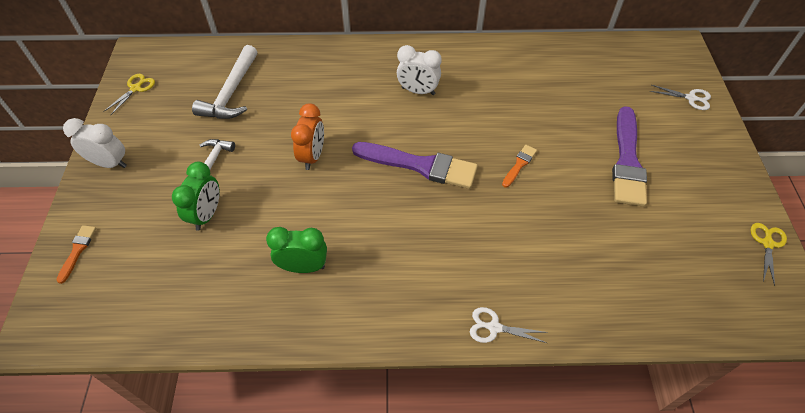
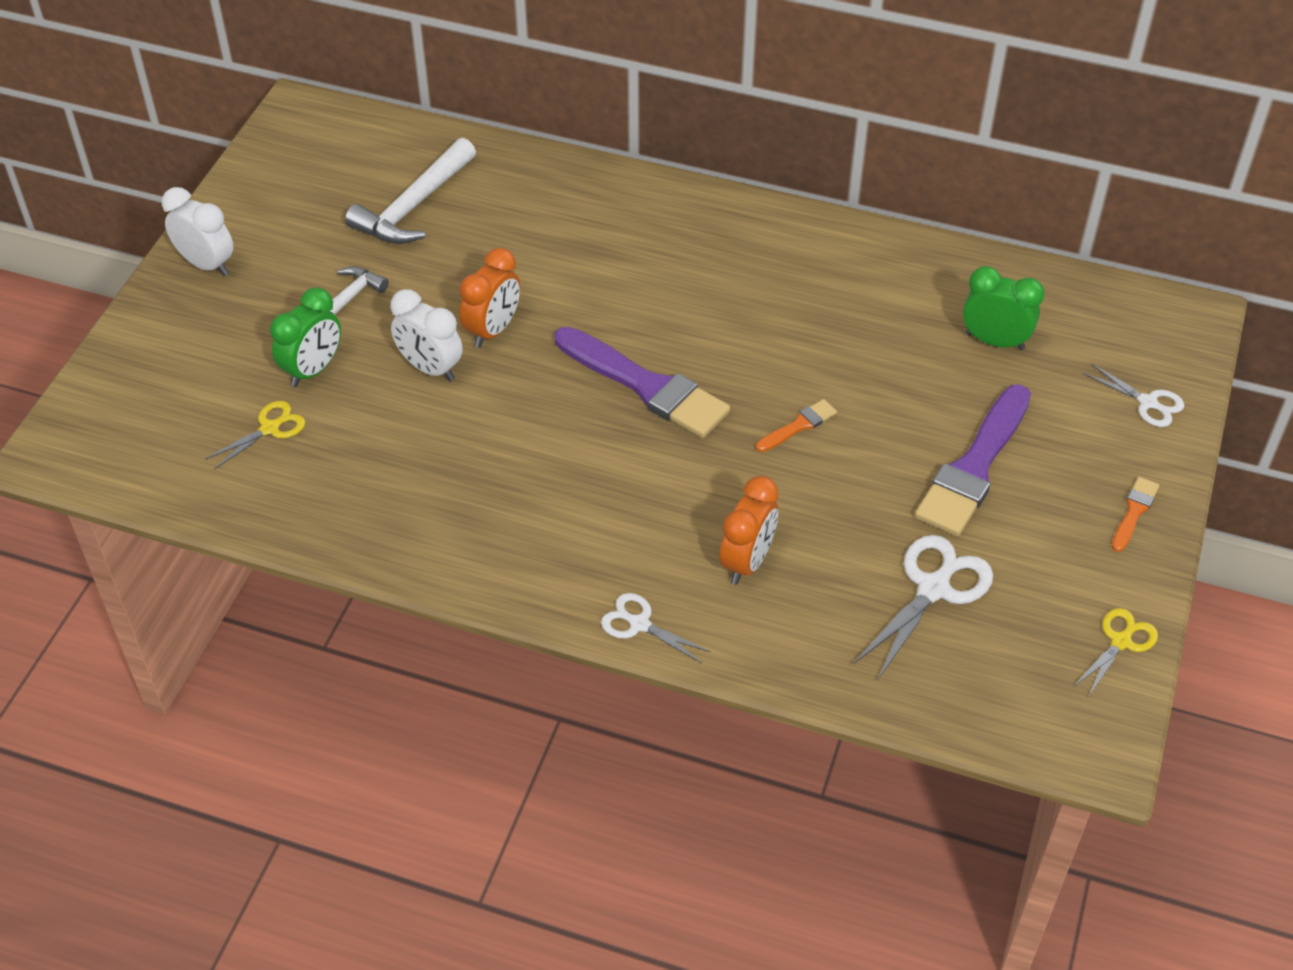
camera: 20 degrees right, 5 degrees down
(77, 251) = (129, 369): orange brush -> orange brush (1134, 512)
(135, 88) = (278, 165): yellow scissors -> yellow scissors (269, 429)
(303, 267) = (415, 474): green clock -> green clock (994, 341)
(418, 91) = (699, 276): white clock -> white clock (430, 368)
(536, 261) = (747, 561): none -> orange clock
(650, 244) = (933, 589): none -> white scissors

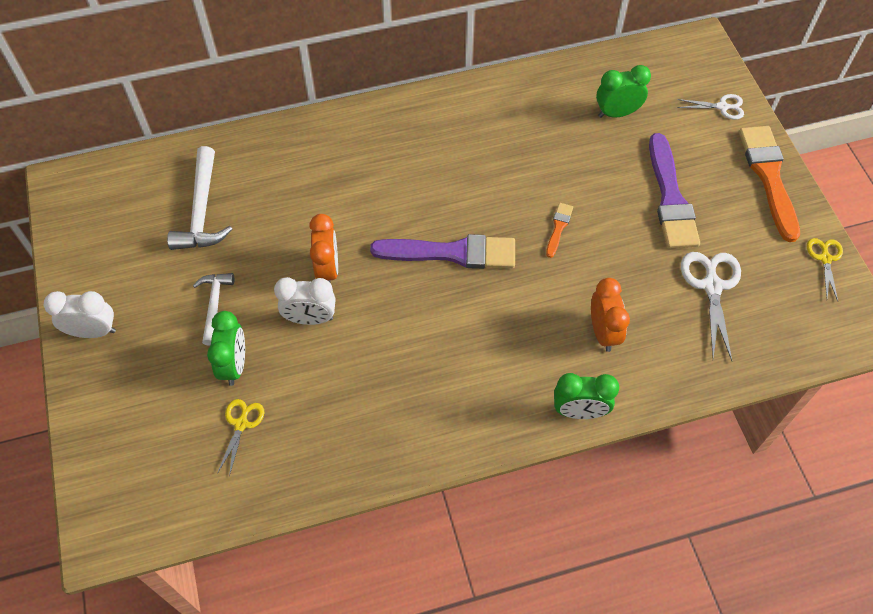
camera: 35 degrees left, 10 degrees up
(640, 624) = (579, 411): white scissors -> green clock
(1134, 512) = (769, 177): orange brush -> orange brush, size x2.18

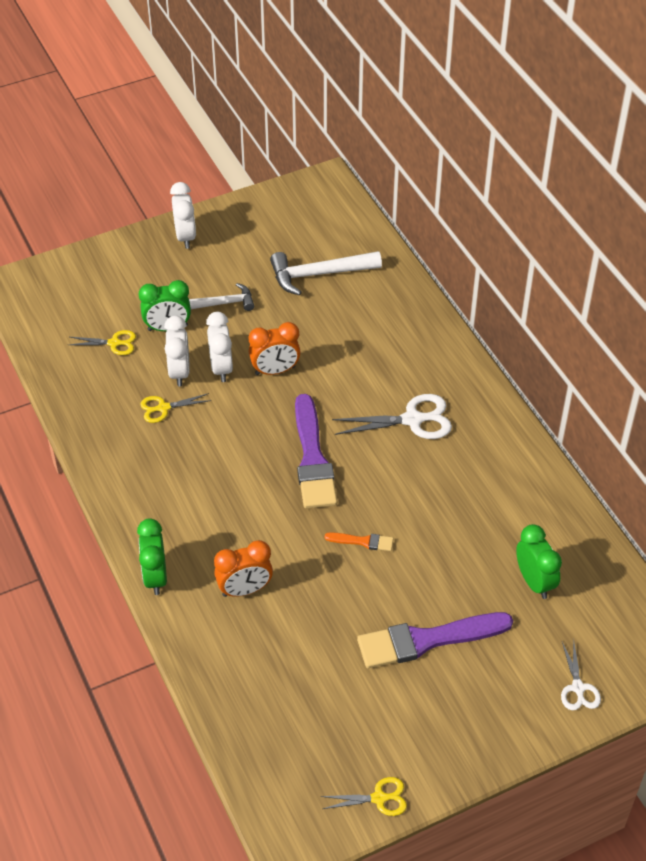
camera: 80 degrees right, 10 degrees down
(305, 360) = (179, 372): none -> white clock
(353, 381) = (163, 408): none -> yellow scissors
(712, 286) = (318, 684): white scissors -> white scissors (412, 420)
(769, 177) = (483, 739): orange brush -> none

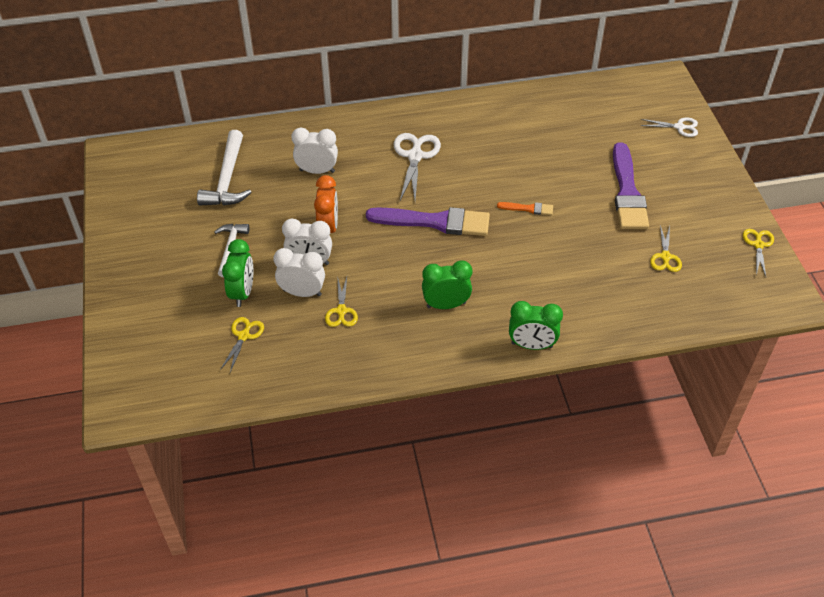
camera: 75 degrees left, 0 degrees up
(185, 237) = (128, 261): white clock -> white clock (317, 171)
(244, 589) = (558, 288): orange clock -> none
(326, 693) = (665, 257): none -> yellow scissors
(362, 541) = (528, 208): orange brush -> orange brush turned 75 degrees clockwise
(534, 582) = (587, 127): green clock -> green clock (446, 305)

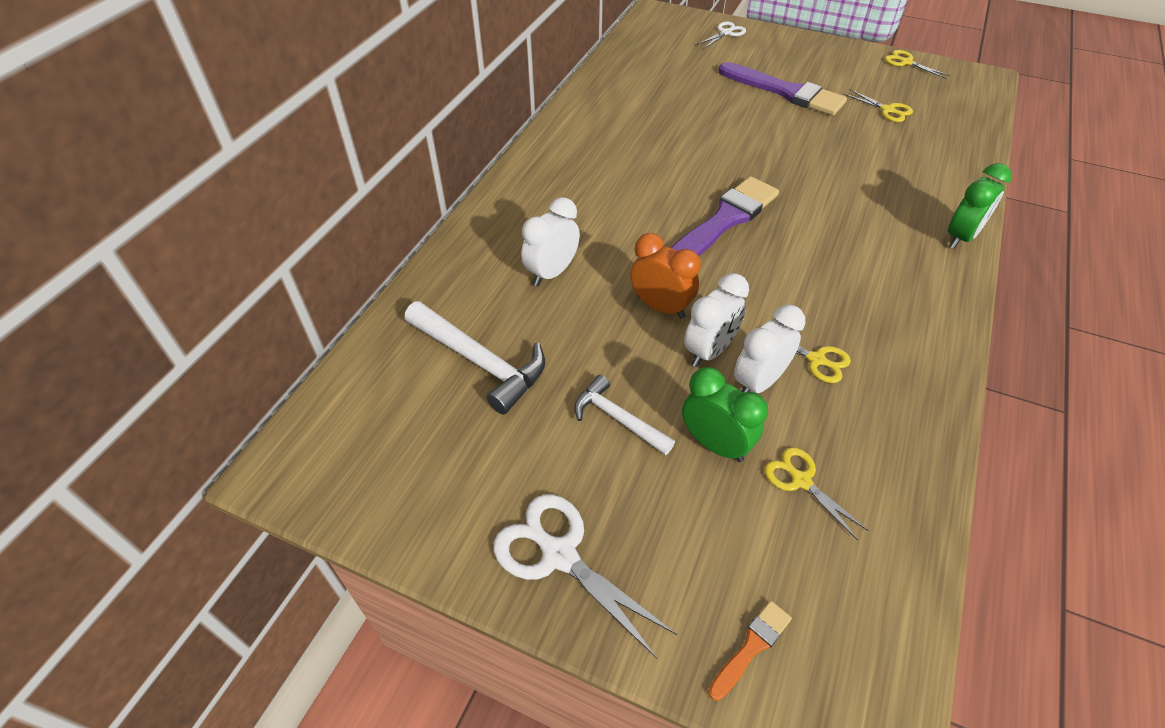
camera: 55 degrees left, 0 degrees up
(415, 156) = (606, 189): white scissors -> white scissors (559, 555)
(446, 305) = (862, 270): green clock -> none
(528, 208) = (758, 153): orange brush -> orange brush (751, 647)

